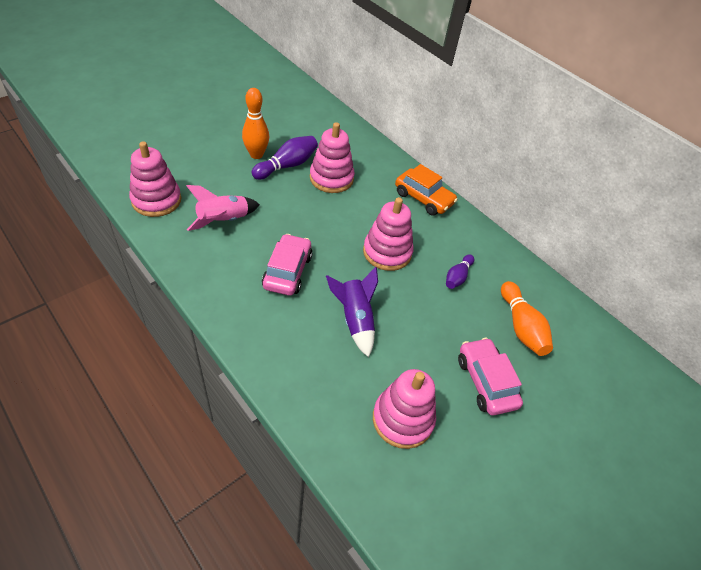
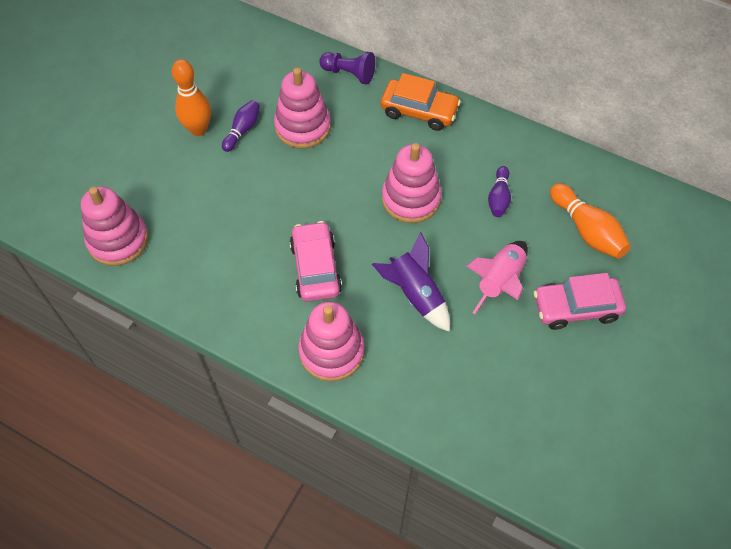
camera: 15 degrees left, 10 degrees up
(223, 221) = (210, 234): pink rocket -> pink rocket (499, 281)
(287, 166) = (242, 130): purple bowling pin -> purple bowling pin, size x0.63
(383, 158) = (349, 74): none -> purple pawn
(402, 419) = (512, 382): pink stacking toy -> pink stacking toy (331, 351)
(486, 382) = (576, 307): pink car -> pink car turned 60 degrees counterclockwise

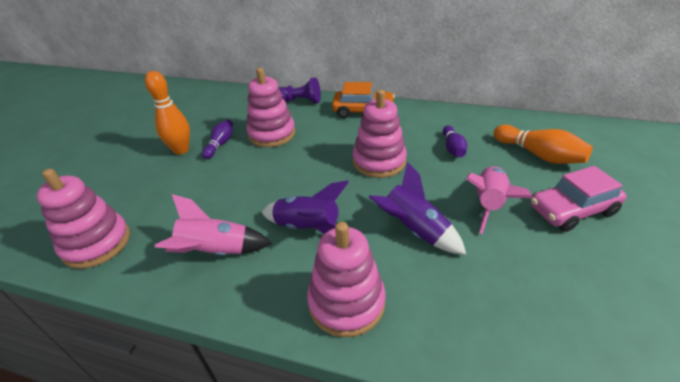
camera: 10 degrees left, 20 degrees down
(227, 275) = (216, 251): none -> pink rocket
(316, 268) = (307, 227): pink car -> purple rocket

